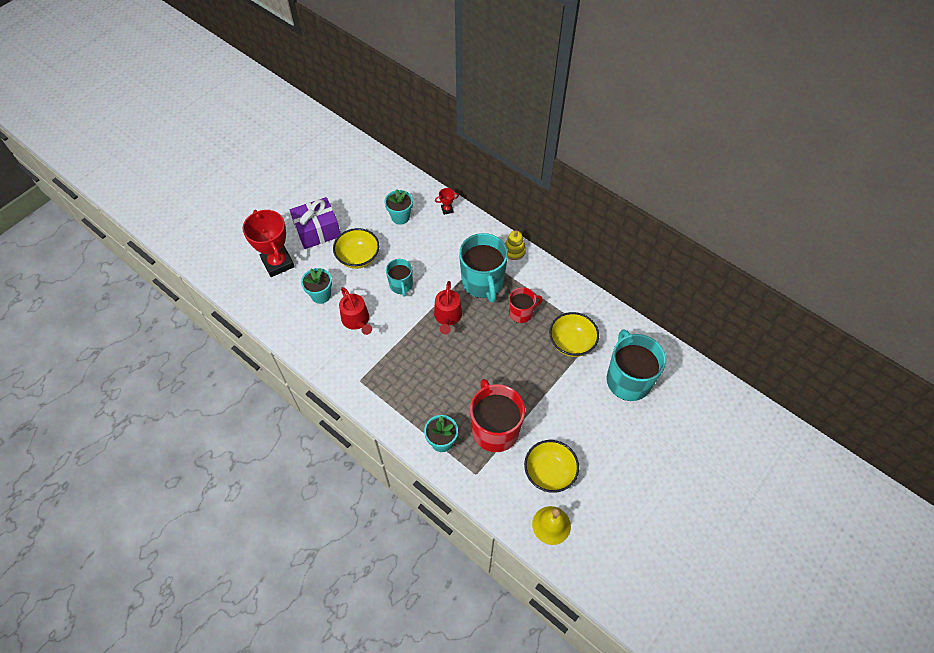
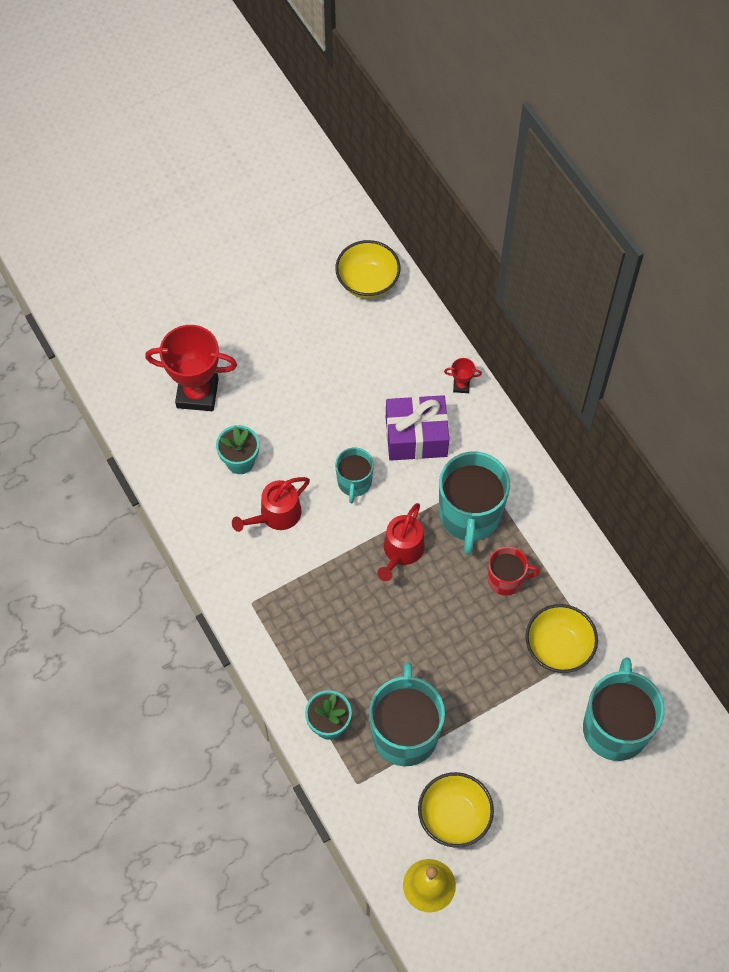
camera: 20 degrees right, 5 degrees up
(278, 263) = (197, 393): red trophy -> red trophy turned 75 degrees counterclockwise
(317, 231) = (267, 361): purple gift -> purple gift (416, 436)
(357, 320) = (276, 515): red watering can -> red watering can turned 60 degrees clockwise
(358, 258) = (310, 421): yellow bowl -> yellow bowl (367, 282)
(400, 217) = (390, 376): turquoise flower pot -> none
(494, 429) = (405, 732): red mug -> turquoise mug
(514, 251) = (533, 482): yellow stacking toy -> none

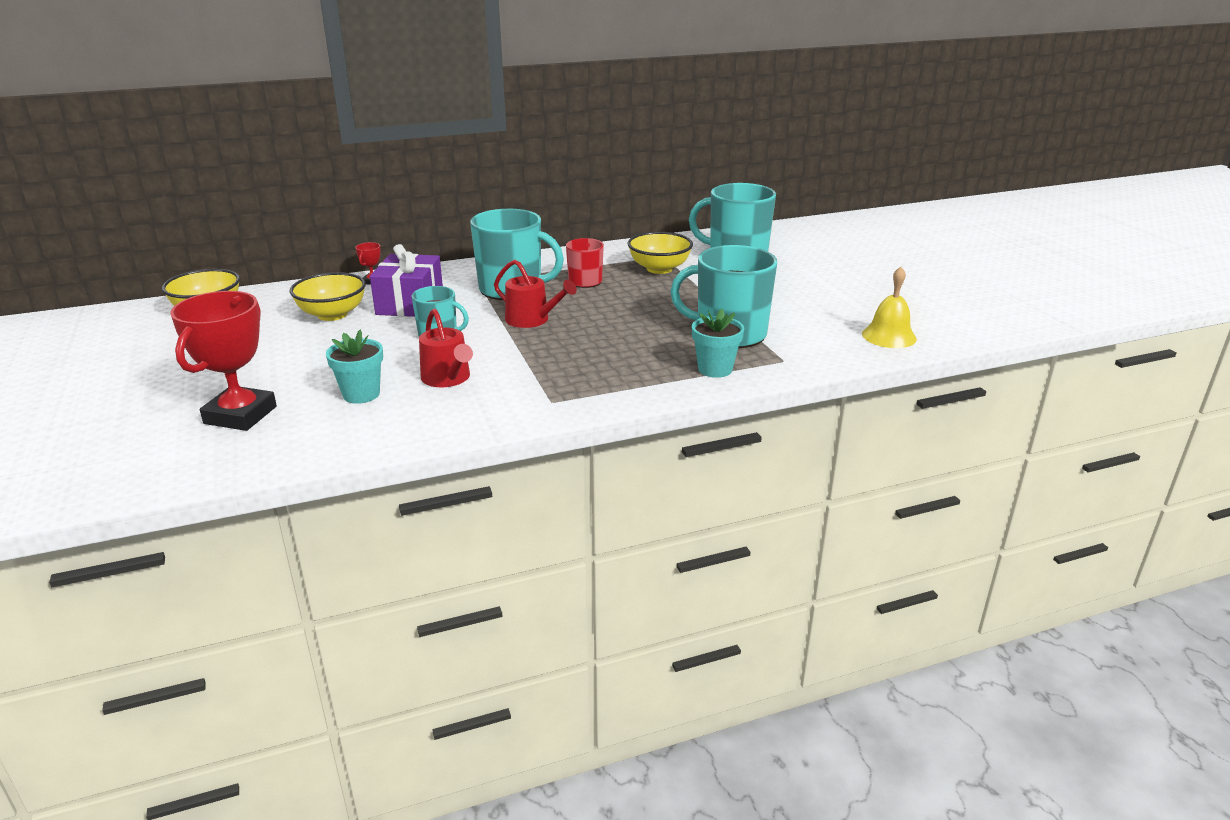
camera: 80 degrees left, 35 degrees down
(454, 816) = (818, 320): yellow bowl -> yellow bowl (332, 314)

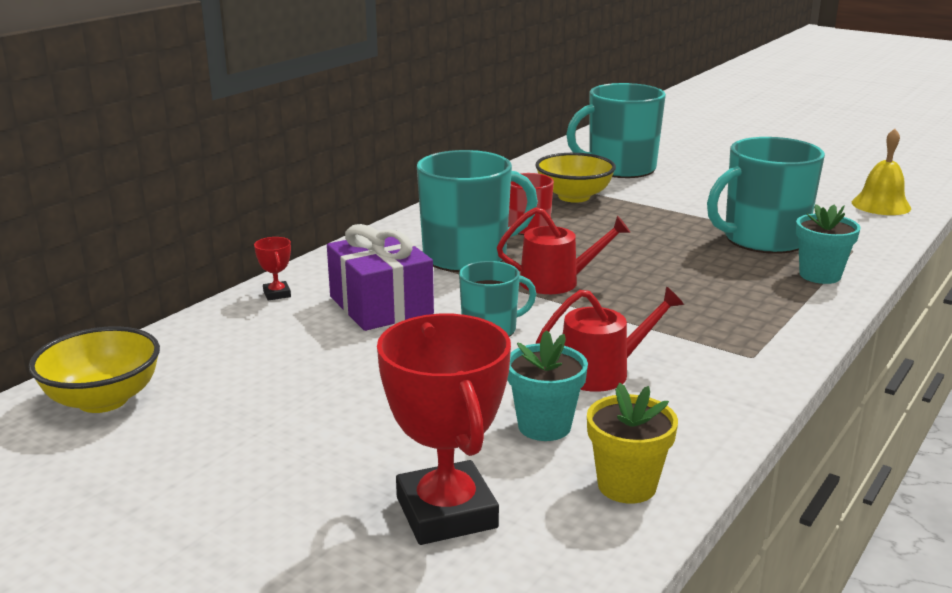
camera: 35 degrees left, 5 degrees down
(332, 314) = (306, 348): yellow bowl -> none
(339, 438) = (626, 485): none -> yellow flower pot
(448, 378) = (602, 372): red watering can -> red watering can turned 45 degrees counterclockwise

